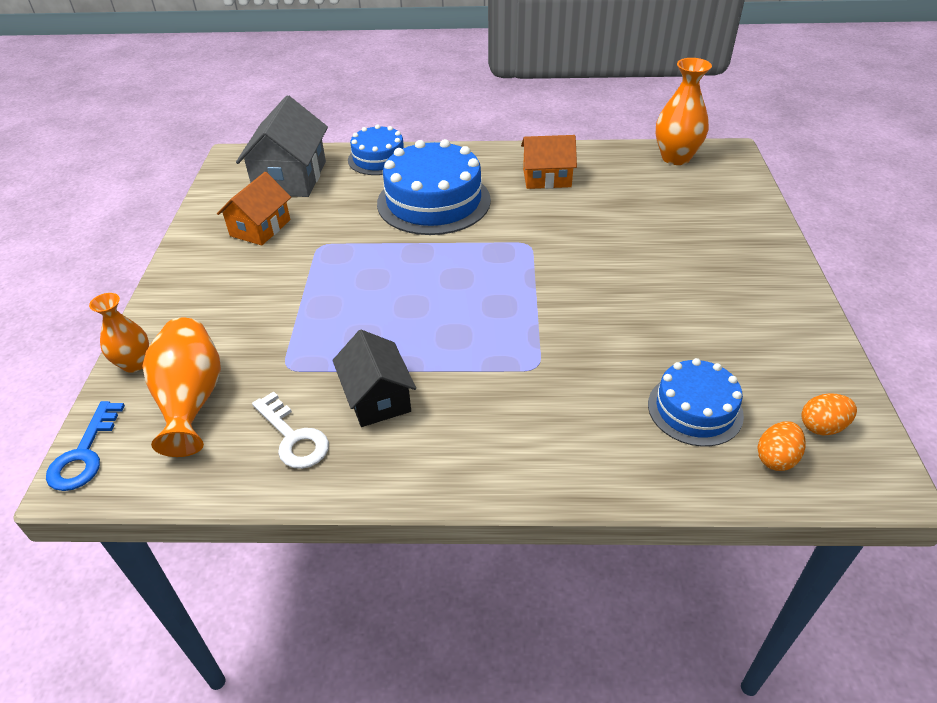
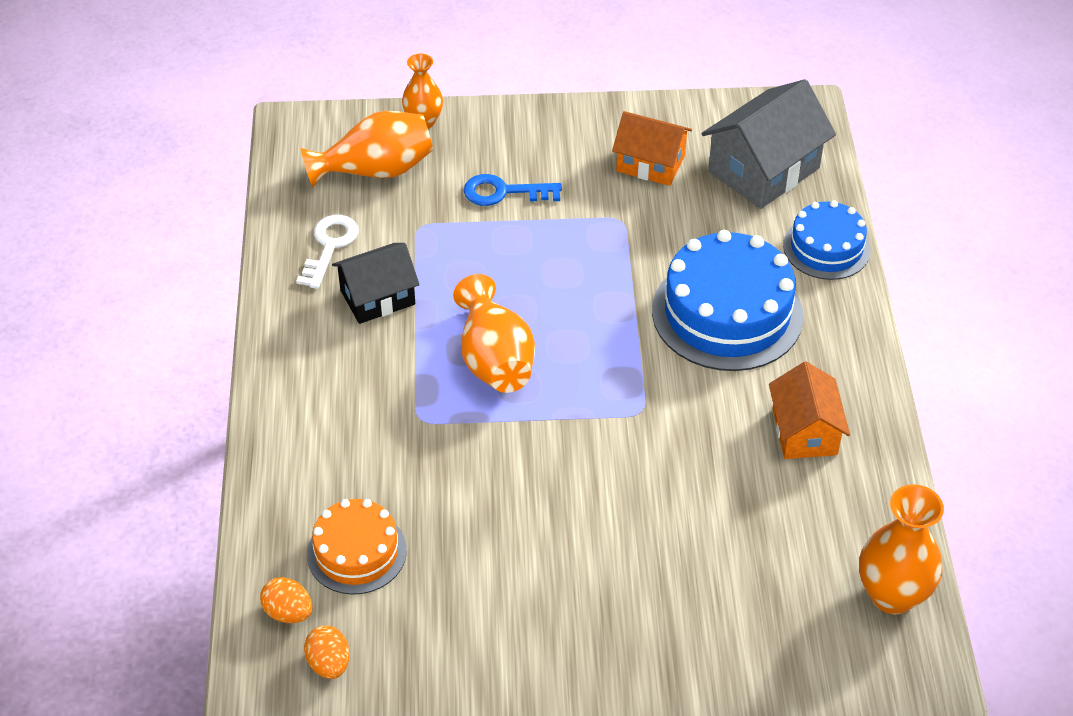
camera: 85 degrees right, 5 degrees up
(84, 454) = (316, 121): blue key -> blue key (503, 192)
(290, 178) = (763, 170): grey house -> grey house turned 45 degrees counterclockwise
(293, 437) = (329, 246): white key -> white key turned 150 degrees clockwise
(468, 319) = (494, 359): none -> orange vase
(695, 409) = (356, 552): blue cake -> orange cake

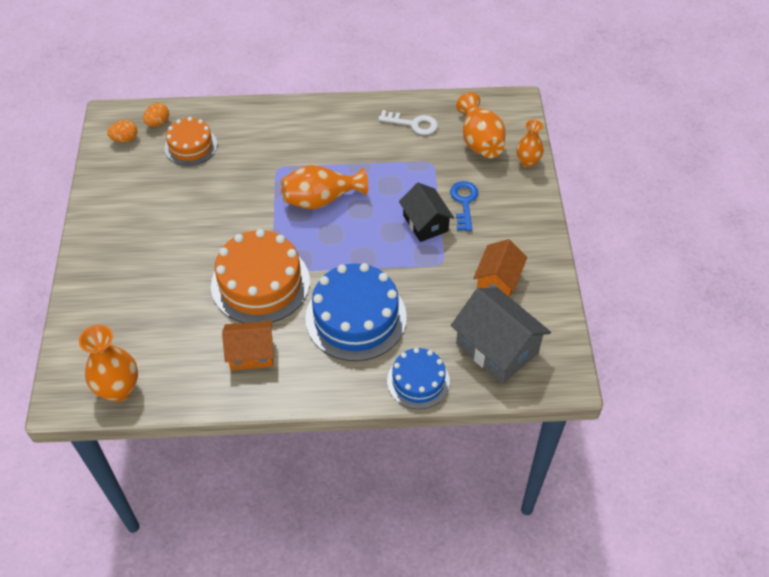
camera: 90 degrees right, 5 degrees up
(377, 297) = (372, 146): black house -> black house (425, 223)
(671, 429) = (260, 283): none -> orange cake

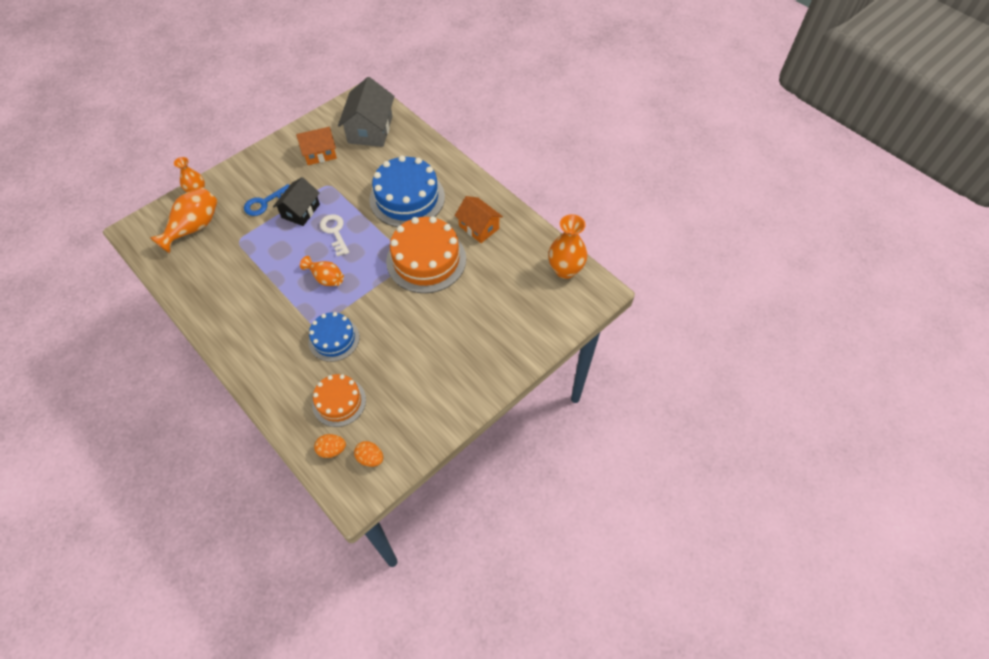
camera: 130 degrees left, 5 degrees up
(321, 199) = (326, 278): orange vase -> orange vase, size x0.64
(413, 124) = (202, 275): white key -> white key (335, 232)
(418, 381) = (423, 147): blue cake -> blue cake (334, 339)

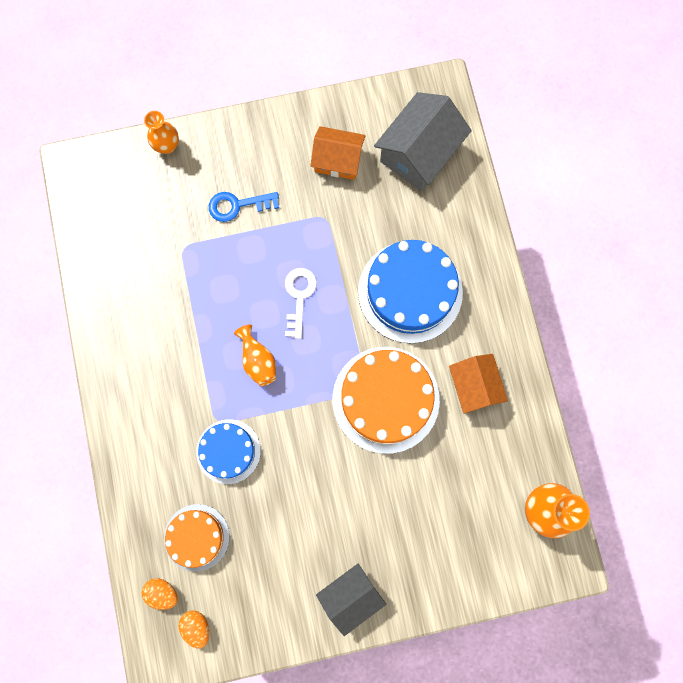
camera: 30 degrees right, 20 degrees up
(194, 227) = (142, 199): orange vase -> none
(300, 211) = (274, 242): black house -> black house (350, 595)

